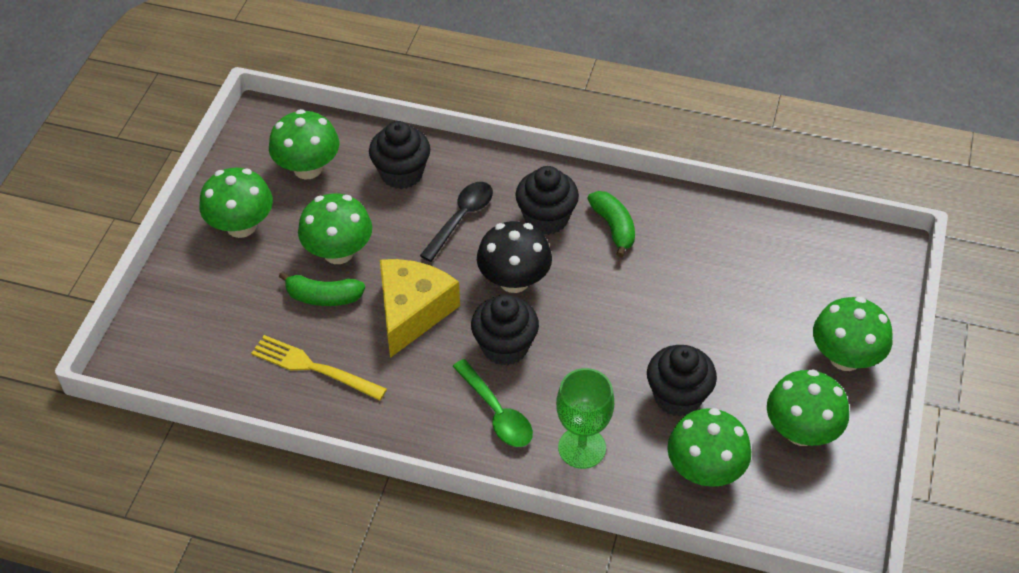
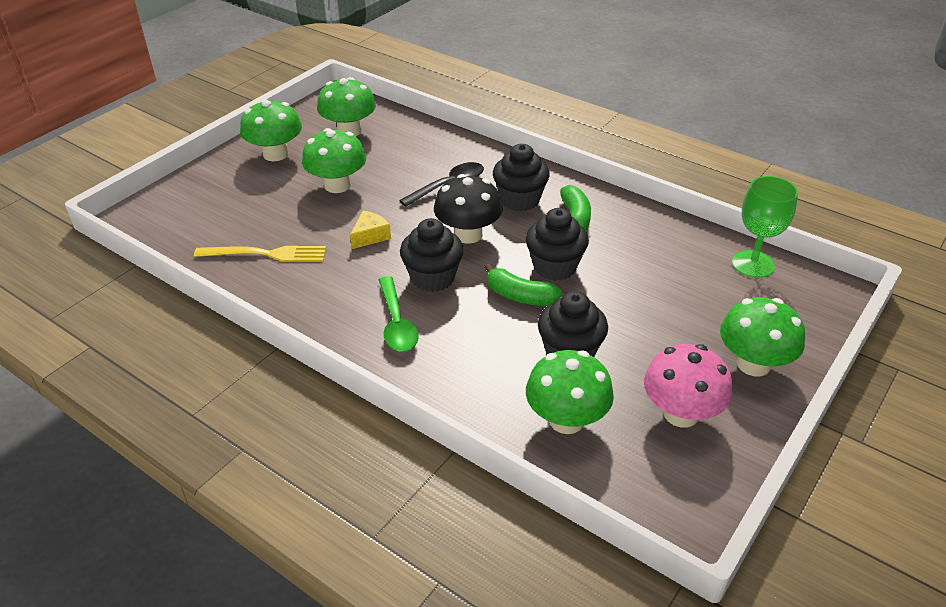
camera: 20 degrees right, 10 degrees down
(314, 367) = (266, 254): yellow fork -> yellow fork turned 135 degrees clockwise
(323, 297) = (306, 210): green banana -> green banana (520, 296)
(401, 173) = (419, 148): black cupcake -> black cupcake (554, 267)
(412, 312) = (370, 236): yellow cheese -> yellow cheese, size x0.50
(582, 448) = (457, 370): green goblet -> green goblet (753, 264)
(801, 431) = (681, 413): green mushroom -> pink mushroom

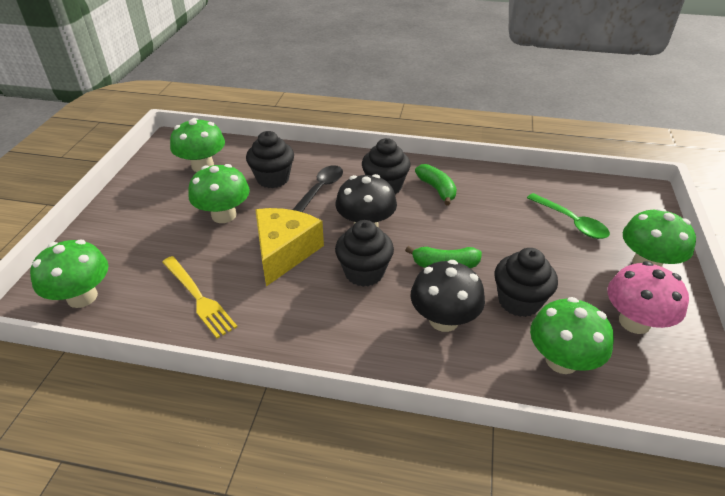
camera: 25 degrees left, 0 degrees up
(266, 254) = (198, 298): yellow fork -> yellow fork turned 75 degrees clockwise
(275, 154) = (147, 202): green mushroom -> green mushroom (82, 297)
(370, 236) = (284, 252): yellow cheese -> yellow cheese, size x2.01
(396, 323) = (363, 324): green spoon -> green spoon (571, 222)
(477, 345) = (444, 320): none -> black mushroom
(554, 267) = (452, 233): black cupcake -> black cupcake (273, 179)
(753, 264) = (583, 189): green goblet -> none

